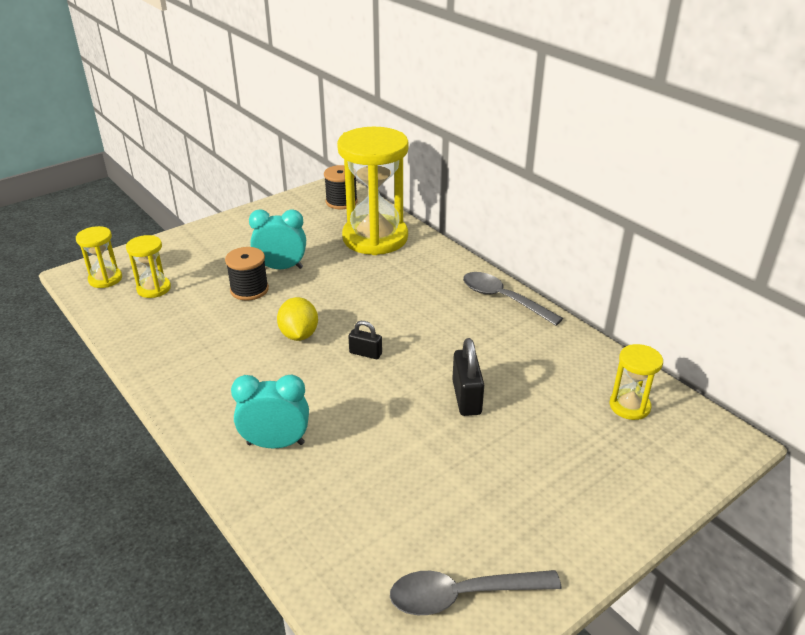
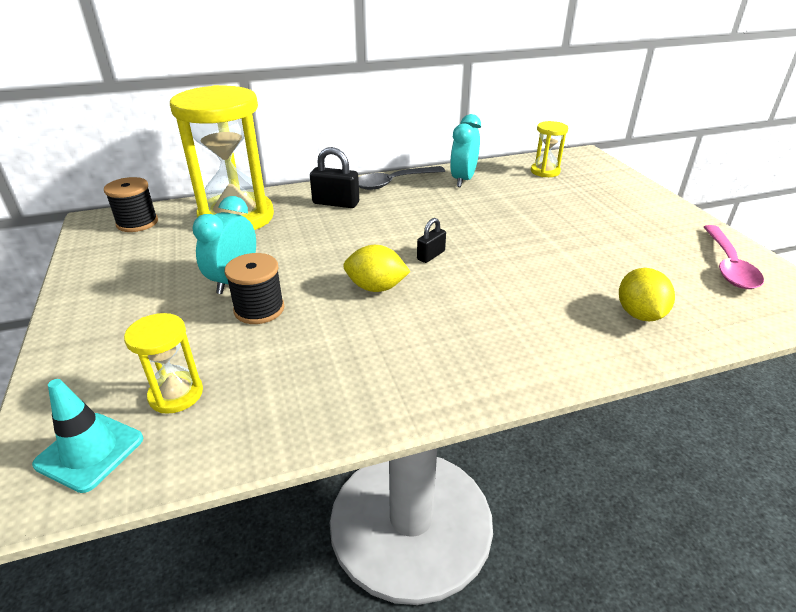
camera: 70 degrees left, 0 degrees up
(105, 279) = (90, 451): yellow hourglass -> turquoise traffic cone
(275, 443) = (548, 327): turquoise clock -> turquoise clock (463, 180)
(318, 507) = (639, 314): none -> yellow lemon
(462, 595) = (728, 265): grey spoon -> pink spoon
(466, 397) = (515, 222): black padlock -> black padlock (336, 203)

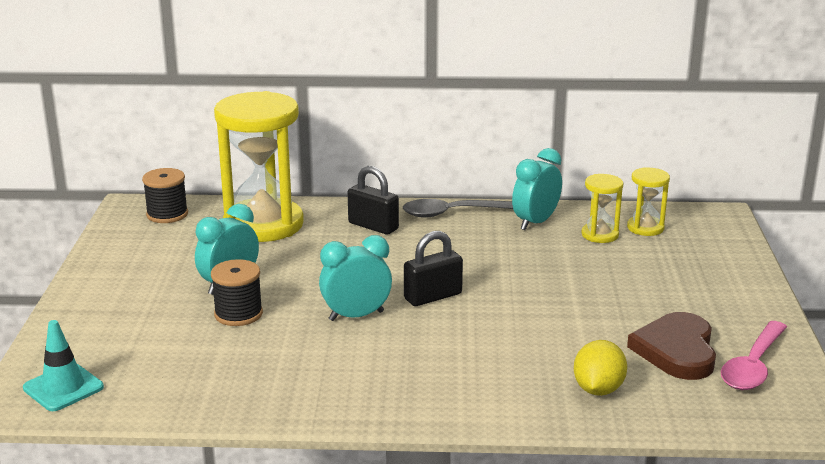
camera: 20 degrees right, 10 degrees down
(176, 394) = (139, 364): yellow hourglass -> yellow hourglass (600, 235)
(376, 287) = (356, 316): yellow lemon -> turquoise clock
(431, 255) = (433, 296): black padlock -> black padlock, size x1.63
(662, 264) = (676, 350): none -> brown heart

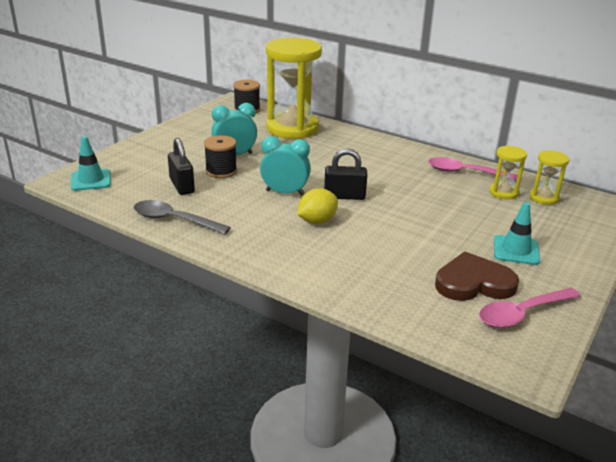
camera: 30 degrees right, 5 degrees up
(373, 226) = (355, 146): black padlock -> black padlock (182, 186)
(452, 213) = (415, 152): grey spoon -> grey spoon (174, 220)
(535, 222) = (465, 173): turquoise clock -> pink spoon
(598, 389) = (386, 287): yellow lemon -> yellow lemon (317, 221)
(676, 350) = (474, 283): brown heart -> brown heart turned 45 degrees clockwise
(679, 299) = (516, 250): none -> turquoise traffic cone

